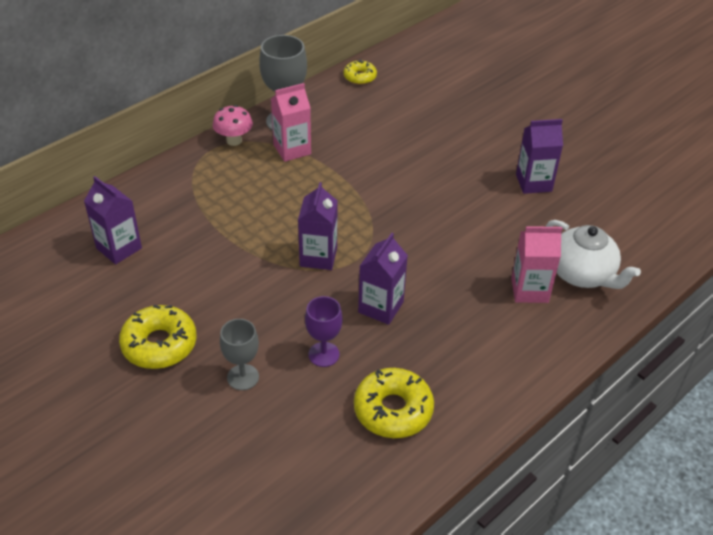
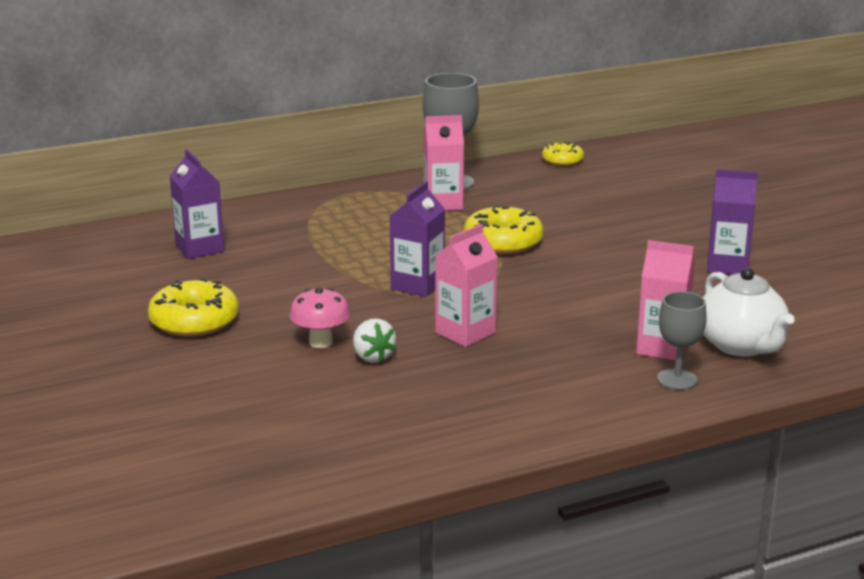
camera: 20 degrees right, 20 degrees down
(234, 140) = (380, 189): pink mushroom -> pink mushroom (320, 342)
(243, 377) = (268, 359): grey goblet -> grey goblet (677, 379)
(324, 354) = (372, 357): purple goblet -> white strawberry
(381, 307) = (465, 333): purple carton -> pink carton
(393, 410) = (425, 411): yellow donut -> yellow donut (503, 242)

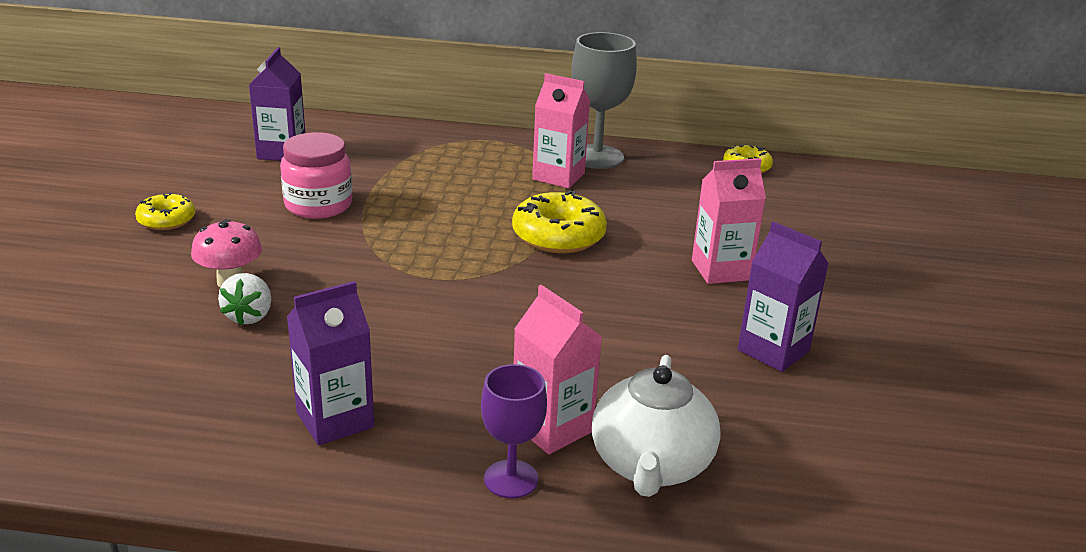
camera: 30 degrees right, 5 degrees up
(194, 321) = (166, 220): yellow donut -> yellow donut, size x0.60
(297, 275) = (318, 205): none -> pink jar
(417, 285) = (407, 254): purple carton -> purple carton (335, 420)
(465, 333) = (373, 324): pink carton -> pink carton (721, 270)
(677, 379) = (511, 479): grey goblet -> purple goblet

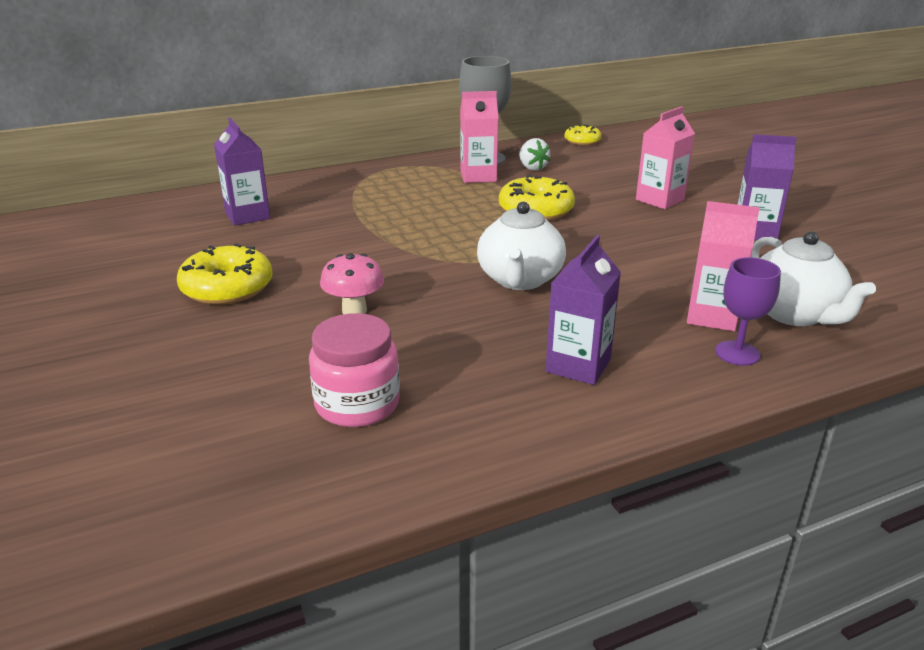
camera: 30 degrees left, 0 degrees up
(166, 220) = (227, 287): yellow donut -> yellow donut, size x1.67
(249, 316) = (408, 327): white strawberry -> white strawberry (532, 168)
(318, 205) = (337, 241): pink jar -> pink jar (357, 404)
(421, 308) = (520, 280): none -> white teapot

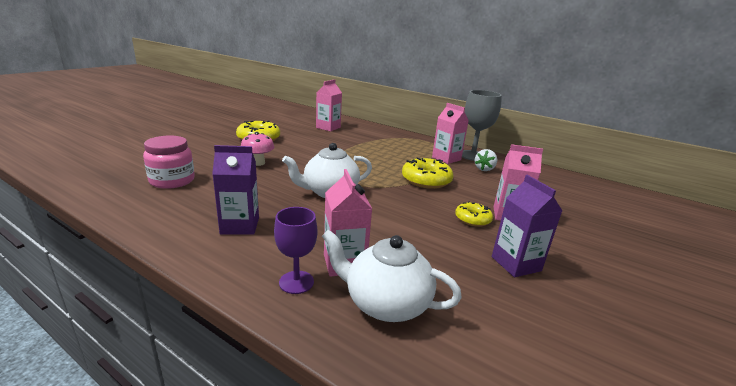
camera: 55 degrees right, 5 degrees down
(247, 216) = (328, 127): purple carton -> pink carton
(582, 141) = (556, 175): yellow donut -> yellow donut (472, 219)
(794, 314) = (385, 303): white teapot -> white teapot turned 75 degrees clockwise

